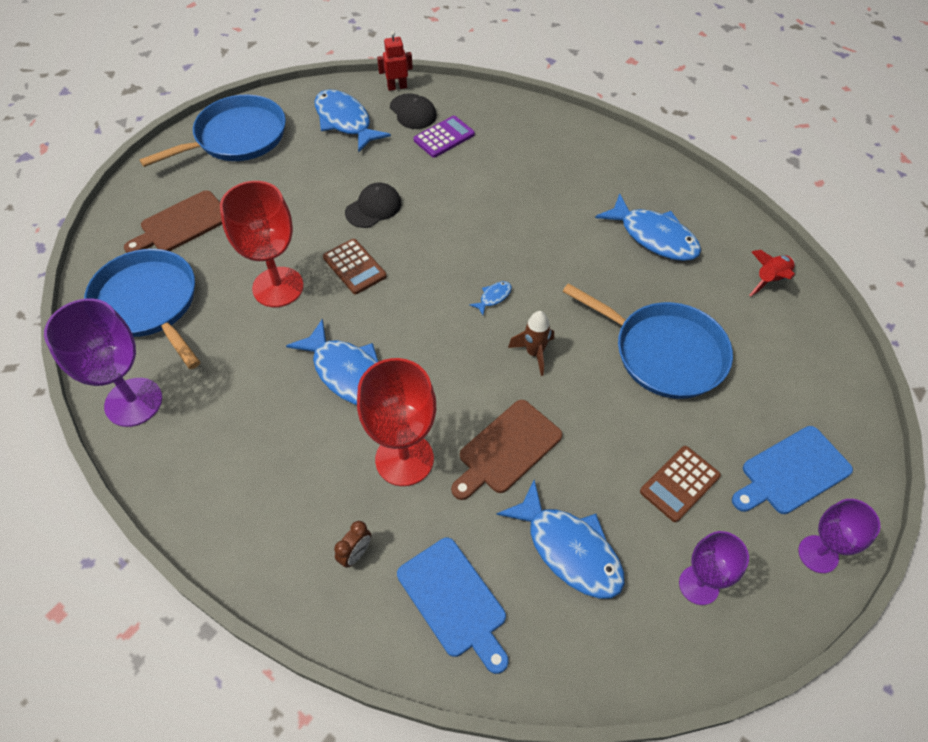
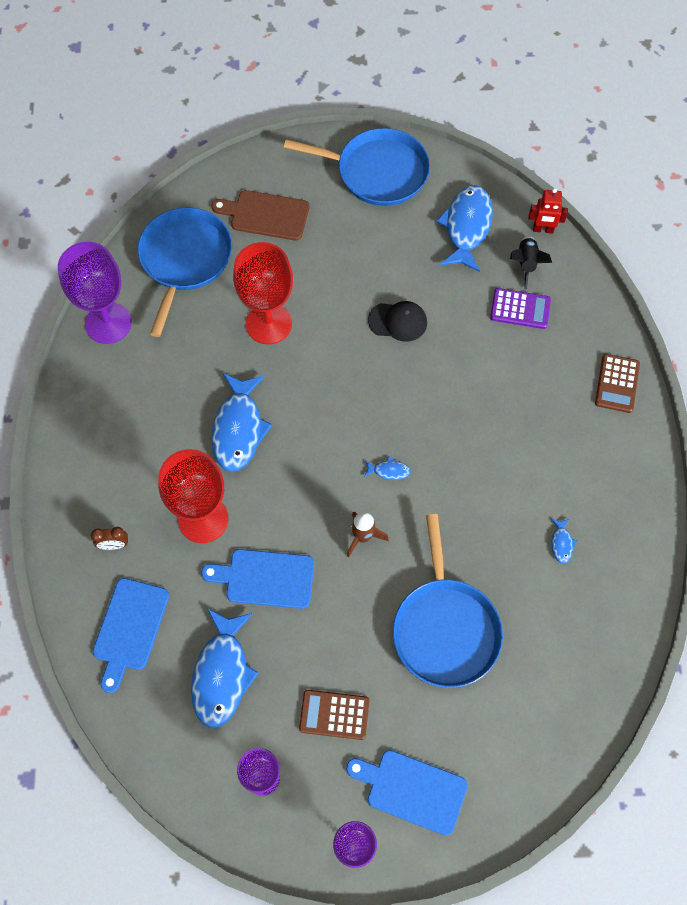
camera: 50 degrees right, 10 degrees up
(354, 267) = (331, 356): brown calculator -> brown calculator (617, 383)
(397, 87) = (543, 229): red robot -> red robot turned 150 degrees clockwise
(413, 112) = (526, 264): black cap -> black rocket
(506, 449) = (265, 578): brown cutting board -> blue cutting board
(654, 237) = (561, 543): blue fish -> blue fish, size x0.42
(770, 280) = (597, 664): red rocket -> none

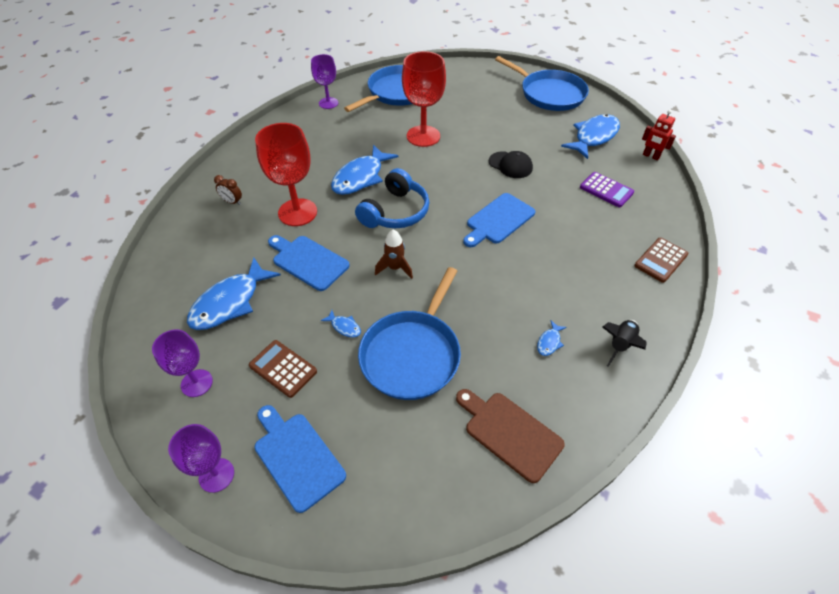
camera: 30 degrees right, 15 degrees down
(108, 323) = (328, 103): purple goblet -> purple goblet, size x0.62
(129, 629) = (198, 248): blue cutting board -> blue cutting board (498, 220)
(265, 215) = (462, 90): brown cutting board -> brown cutting board (509, 433)
(313, 460) = (395, 212): none -> blue headphones
(389, 471) = (444, 239): blue fish -> blue fish (344, 327)
(526, 264) = (626, 169): black rocket -> black rocket (620, 345)

